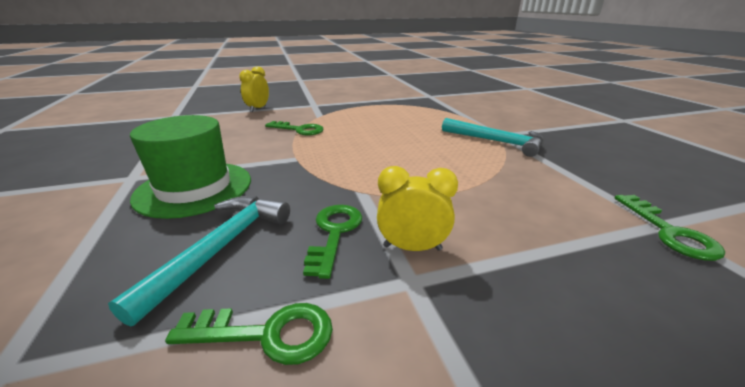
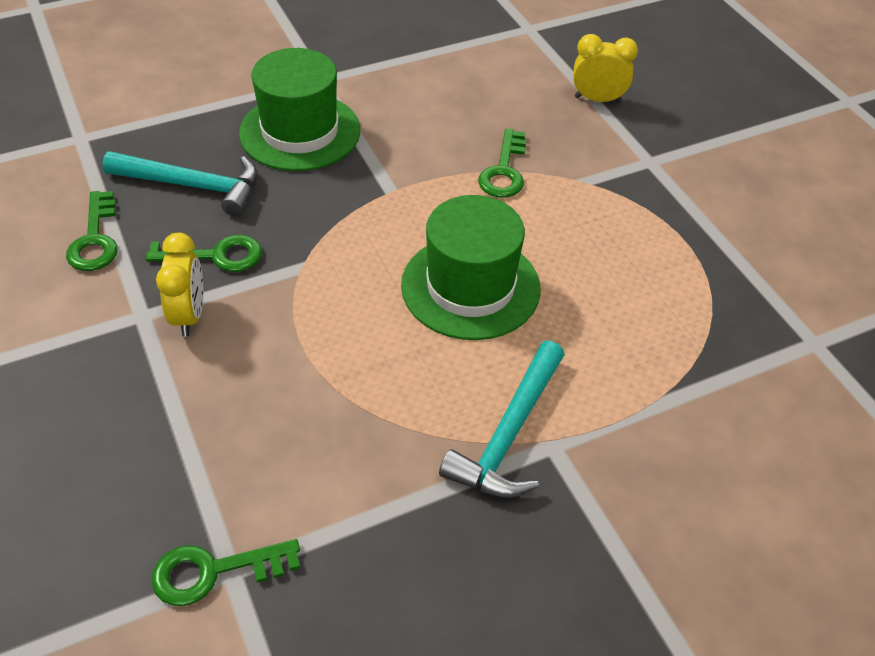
camera: 80 degrees right, 20 degrees up
(392, 143) = (470, 287): none -> green hat

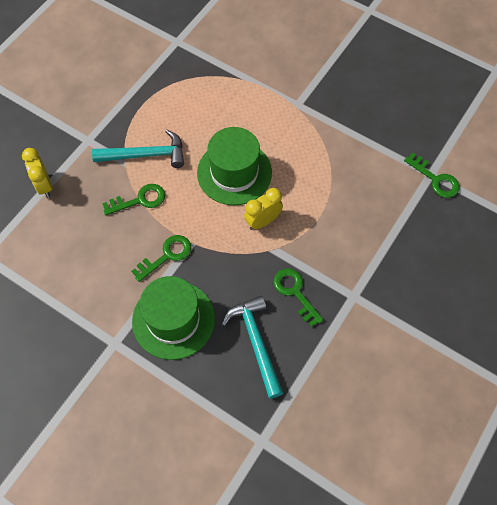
camera: 120 degrees left, 15 degrees up
(95, 239) = (327, 359): green key -> green key (167, 255)
(189, 315) = (338, 275): yellow clock -> yellow clock (263, 221)
(508, 434) = (303, 120): turquoise hammer -> turquoise hammer (146, 155)

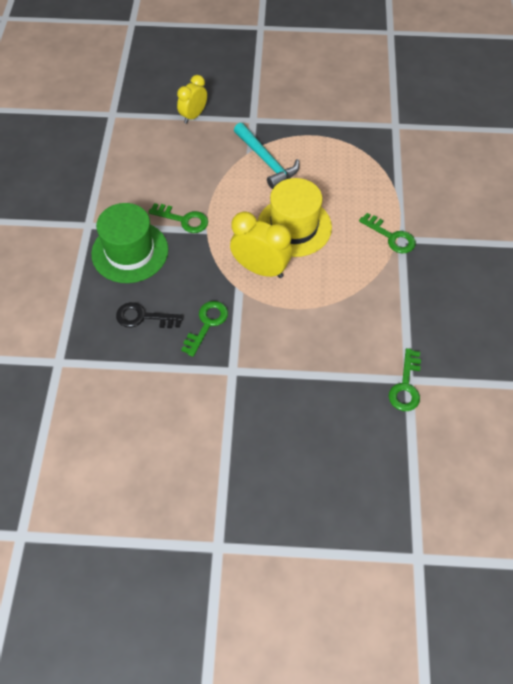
camera: 60 degrees right, 5 degrees down
(139, 200) = (222, 178): green key -> green key (391, 237)
(234, 172) = (294, 227): green hat -> yellow hat
(256, 342) = (143, 317): turquoise hammer -> black key
(263, 221) = (261, 269): yellow clock -> yellow clock, size x1.52

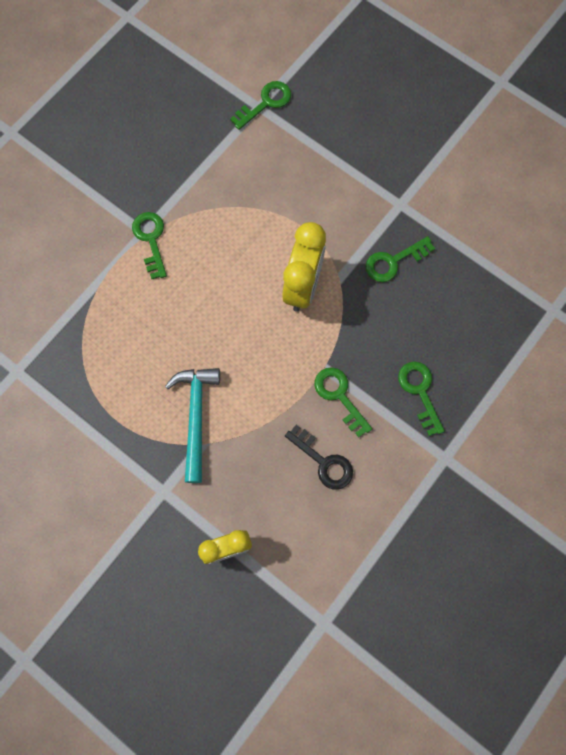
camera: 145 degrees left, 15 degrees up
(130, 252) = (420, 392): green hat -> green key
(143, 317) = (449, 306): black key -> black key (324, 461)
(261, 269) = (303, 286): yellow clock -> yellow clock turned 135 degrees counterclockwise
(294, 227) = (234, 313): yellow hat -> none

